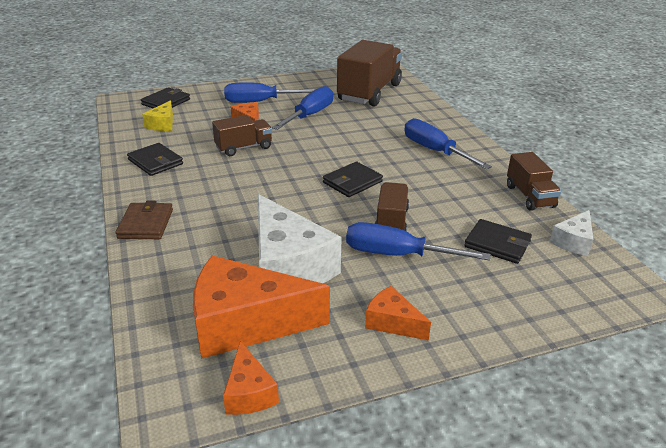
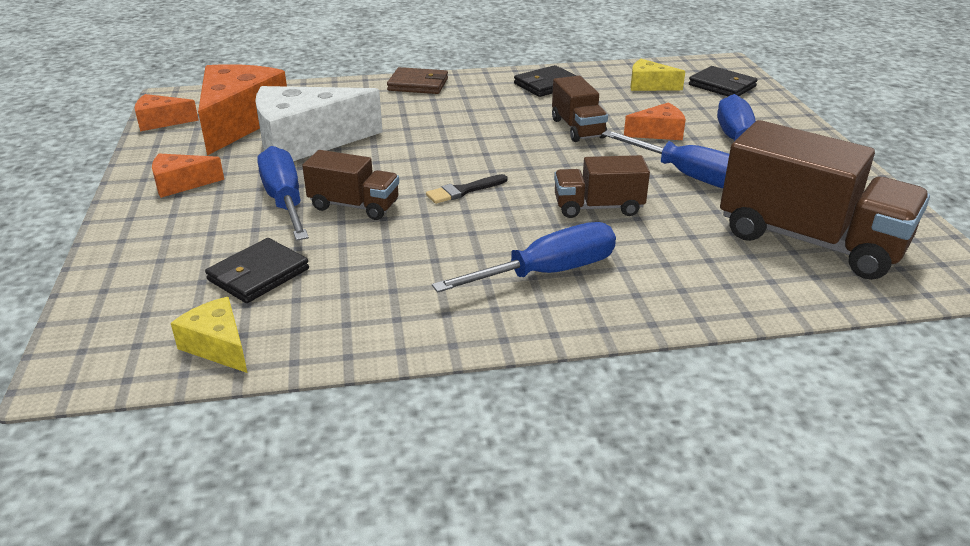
camera: 100 degrees right, 0 degrees up
(352, 182) = (464, 191): black wallet -> black brush
(392, 322) = (181, 184): orange cheese -> orange cheese turned 150 degrees counterclockwise
(397, 255) = (285, 201): blue screwdriver -> blue screwdriver turned 45 degrees counterclockwise
(529, 196) = (362, 339): brown truck -> brown truck (598, 207)
(573, 242) = (218, 346): white cheese -> yellow cheese

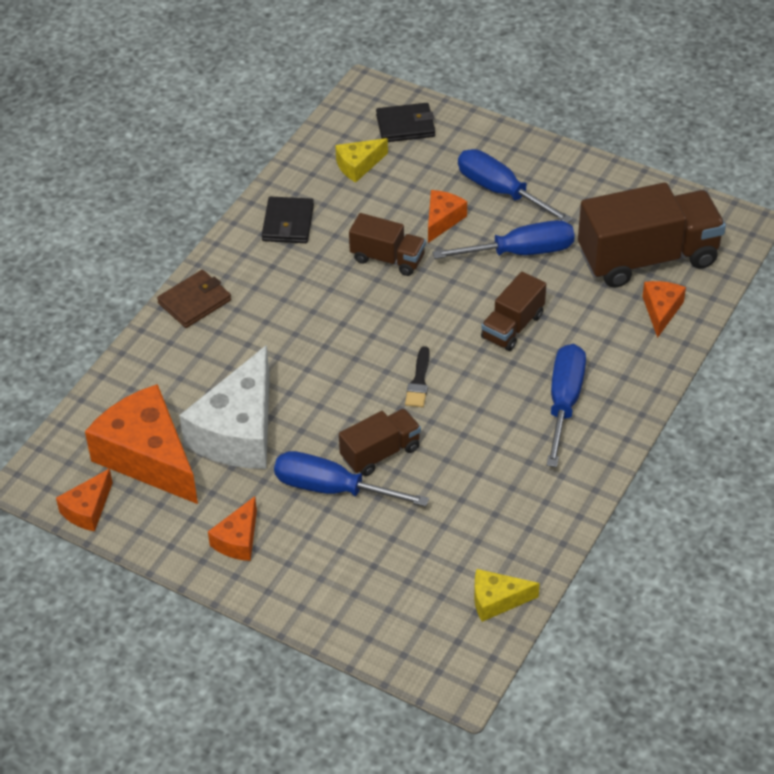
camera: 50 degrees left, 15 degrees up
(258, 274) = (428, 547): black wallet -> none
(760, 278) = (661, 311): none -> orange cheese

